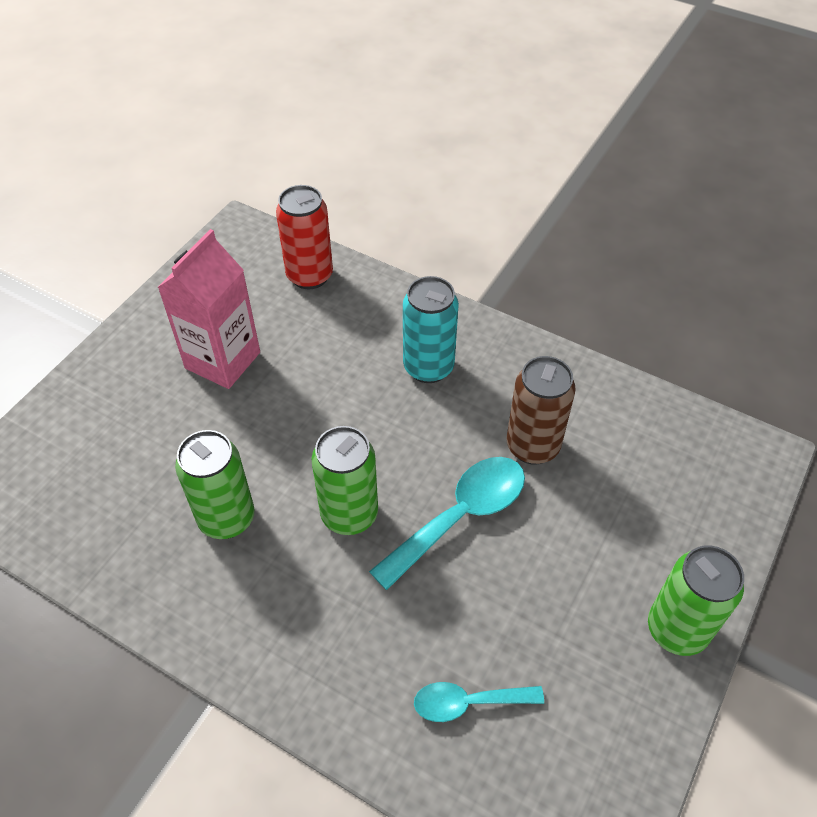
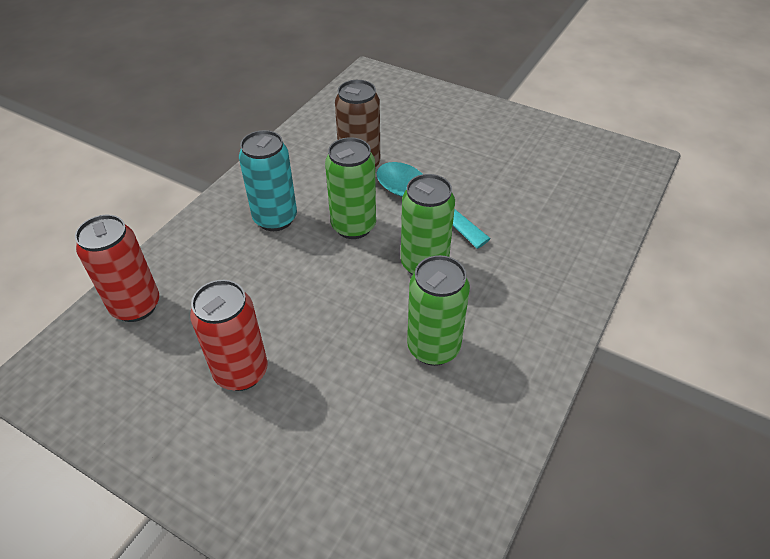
camera: 90 degrees left, 5 degrees down
(223, 360) = (241, 372): pink carton -> red can
(468, 702) = (561, 201): turquoise spoon -> none
(676, 629) = (494, 117): green can -> green can (353, 226)

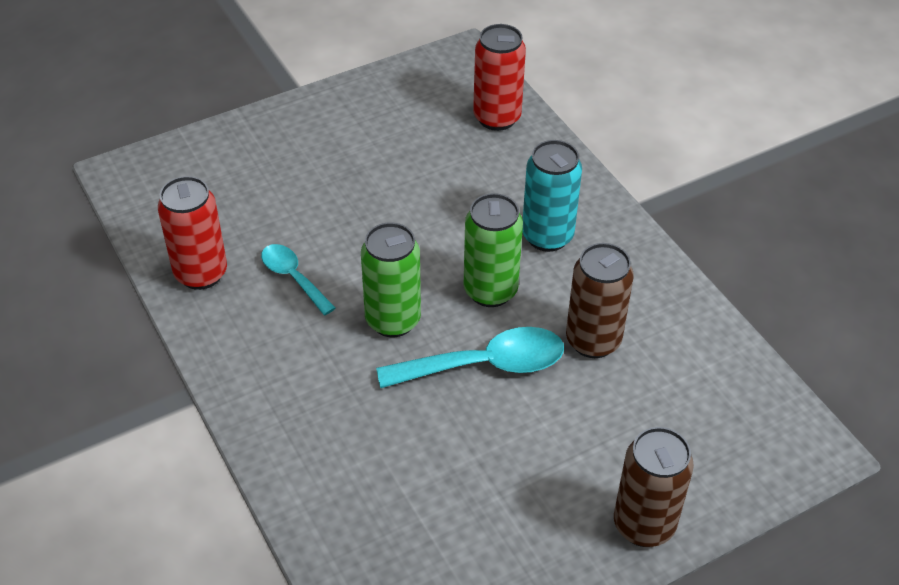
camera: 120 degrees right, 0 degrees up
(241, 372) = (374, 156): red can -> red can (201, 273)
(433, 348) = (293, 278): green can -> turquoise spoon
(471, 109) = (644, 525): none -> brown can

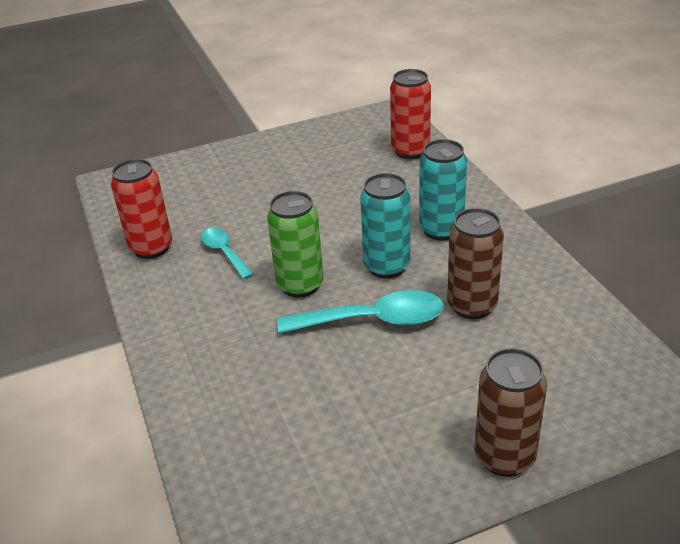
camera: 10 degrees right, 10 degrees down
(490, 291) = (386, 266): green can -> turquoise can

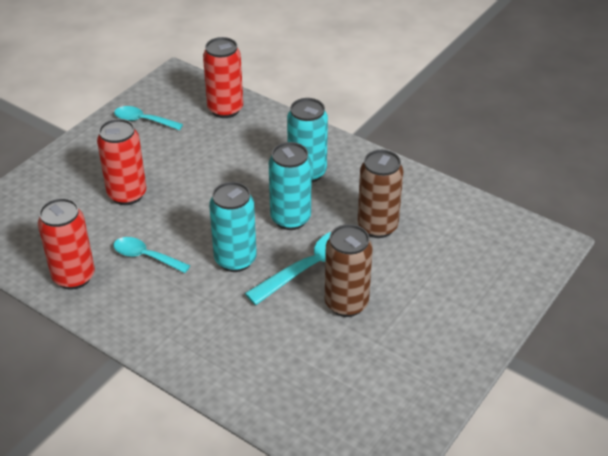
camera: 35 degrees left, 5 degrees up
(258, 196) = (127, 194): none -> red can
(300, 285) = (235, 260): green can -> turquoise can
(327, 140) = (143, 121): none -> turquoise spoon
(504, 457) = (479, 325): brown can -> brown can (346, 304)

